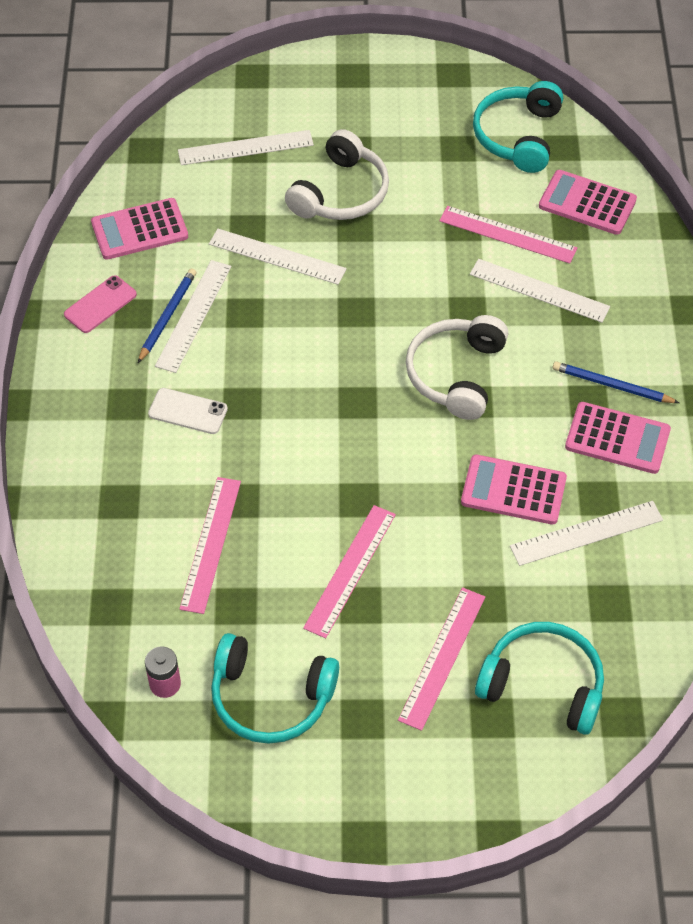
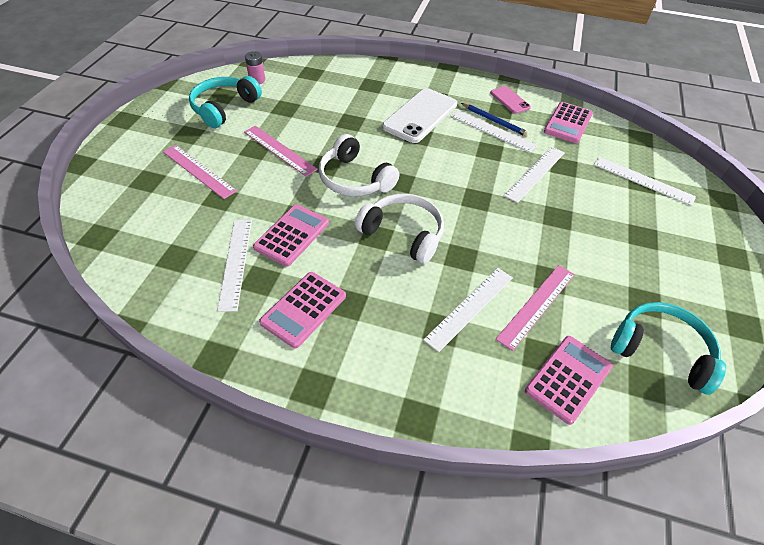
camera: 105 degrees right, 5 degrees down
(139, 230) = (568, 123): pink calculator -> pink calculator turned 150 degrees counterclockwise
(188, 411) = (420, 116): white phone -> white phone, size x1.89
(211, 544) = (327, 107): pink ruler -> none
(245, 148) = (643, 180): white ruler -> white ruler turned 60 degrees counterclockwise
(341, 193) = (593, 217): white headphones -> white headphones (354, 179)
(543, 684) = (148, 207): turquoise headphones -> none
(612, 385) = (355, 324): blue pencil -> none

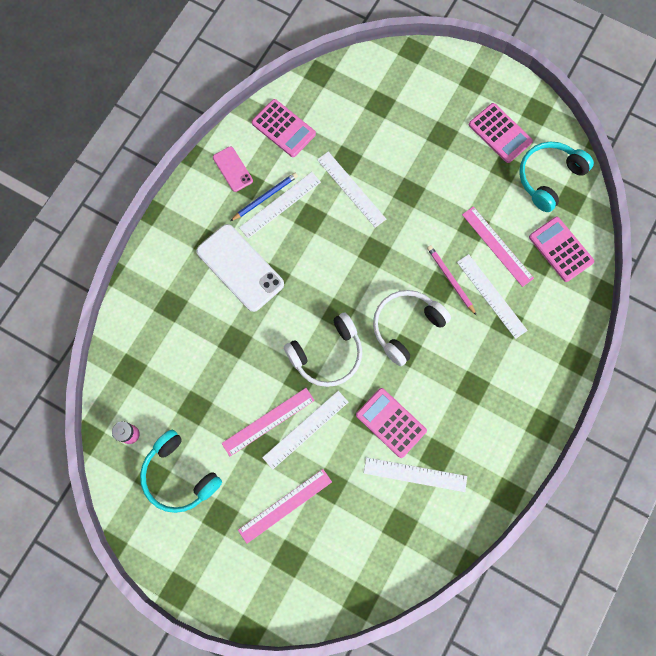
camera: 75 degrees left, 25 degrees up
(303, 309) = (473, 423): pink calculator -> pink calculator (500, 133)
(473, 265) = (450, 279): none -> pink pencil
(510, 100) = (232, 169): pink phone -> pink phone turned 75 degrees clockwise
(643, 180) = (378, 101): white ruler -> white ruler (305, 429)

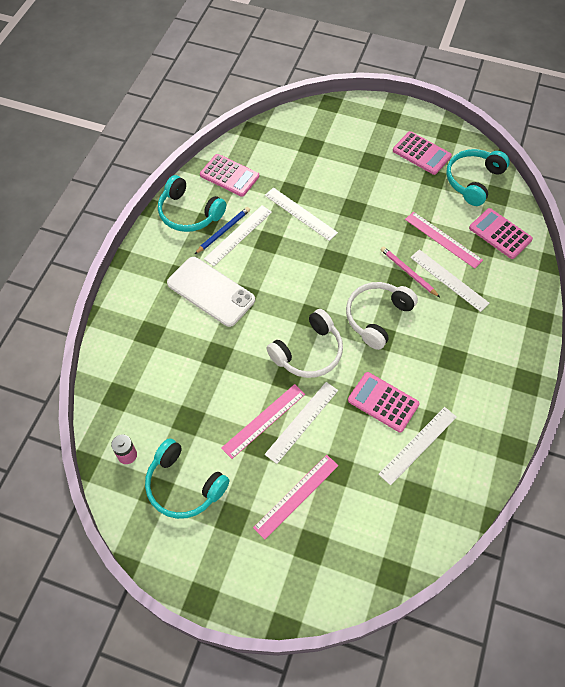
camera: 10 degrees left, 15 degrees down
(232, 169) = (189, 213): pink phone -> turquoise headphones
(415, 474) = (418, 445): white ruler -> white ruler turned 45 degrees counterclockwise

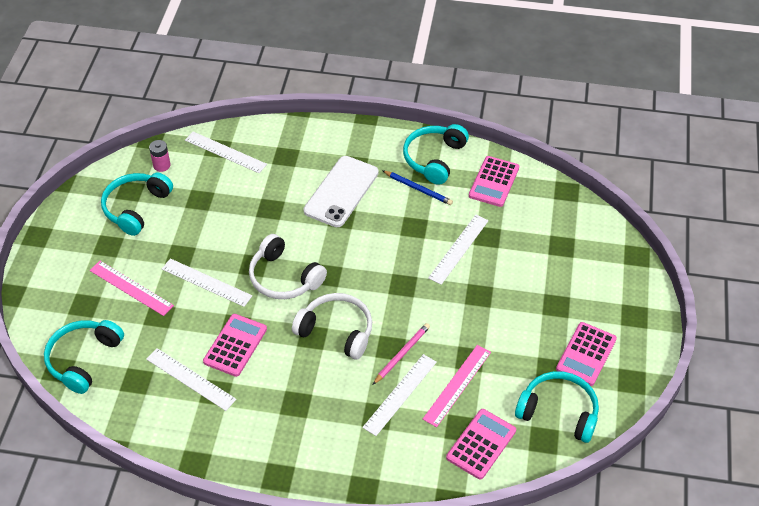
camera: 80 degrees right, 10 degrees down
(238, 235) = (416, 201): white ruler -> white ruler (225, 152)
(264, 420) = (204, 253): pink ruler -> none
(383, 548) = (83, 359): none -> turquoise headphones

